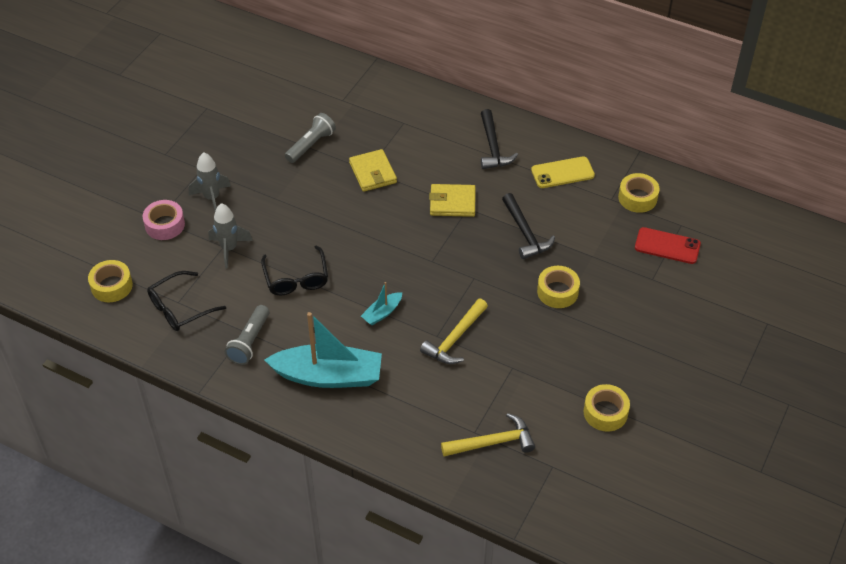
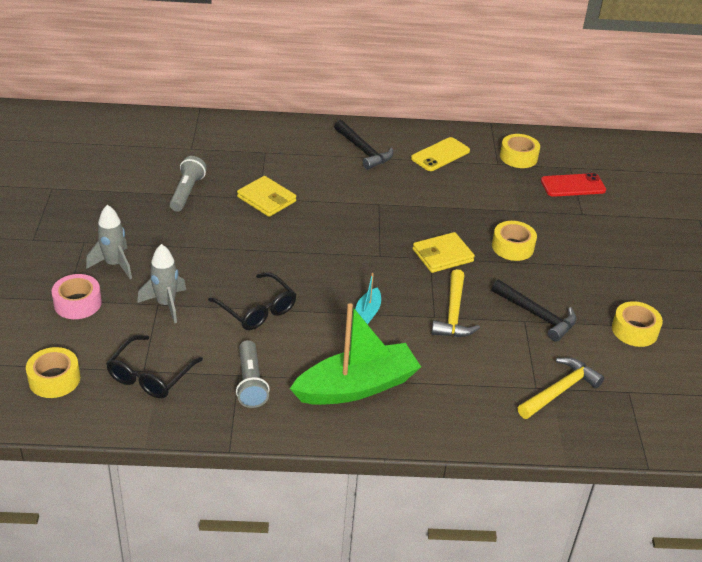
camera: 30 degrees left, 10 degrees down
(328, 376) = (357, 387): turquoise boat -> green boat
(452, 203) = (361, 203): yellow wallet -> yellow wallet (442, 255)
(525, 233) = (446, 209): black hammer -> black hammer (537, 315)

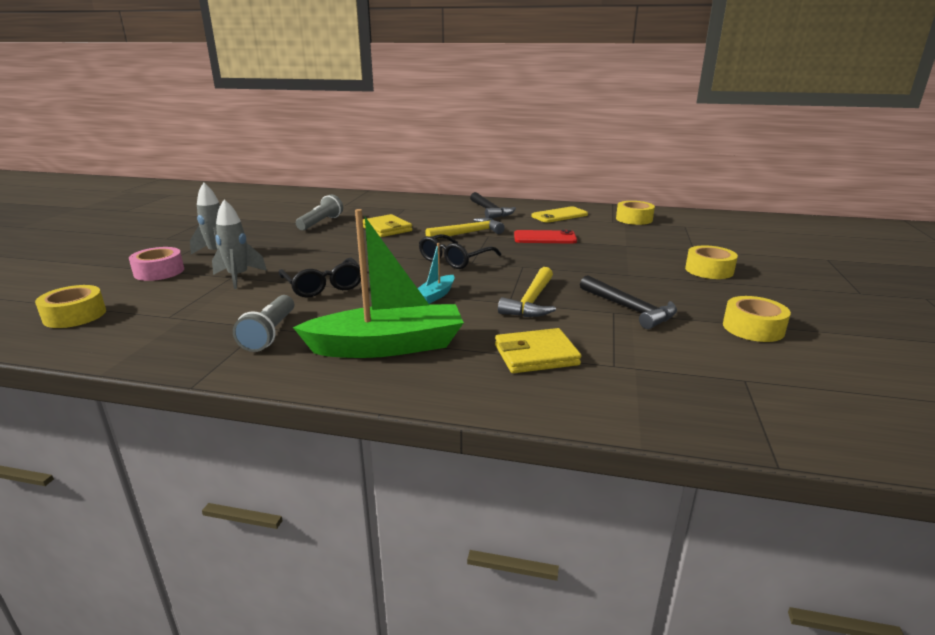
camera: 15 degrees right, 15 degrees down
(150, 375) = (171, 320): black glasses -> black glasses (455, 259)
(442, 255) = (536, 265): yellow wallet -> yellow wallet (536, 355)
(512, 247) = (614, 264): yellow tape -> yellow tape (709, 270)
(560, 390) = (646, 370): yellow hammer -> yellow hammer (468, 233)
(573, 186) = (686, 235): red phone -> red phone (545, 238)

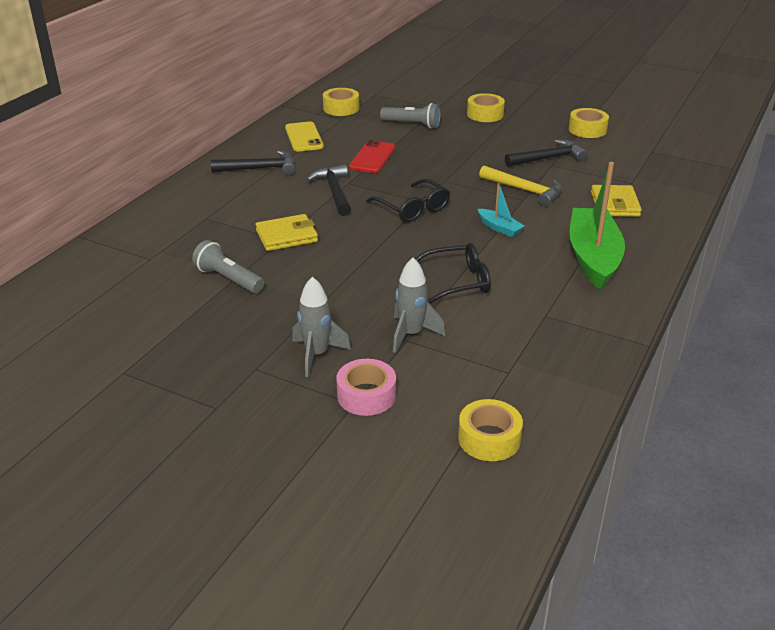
camera: 75 degrees left, 10 degrees up
(270, 333) = (560, 311): grey flashlight -> grey flashlight (412, 124)
(468, 233) = (334, 191): yellow hammer -> black hammer

